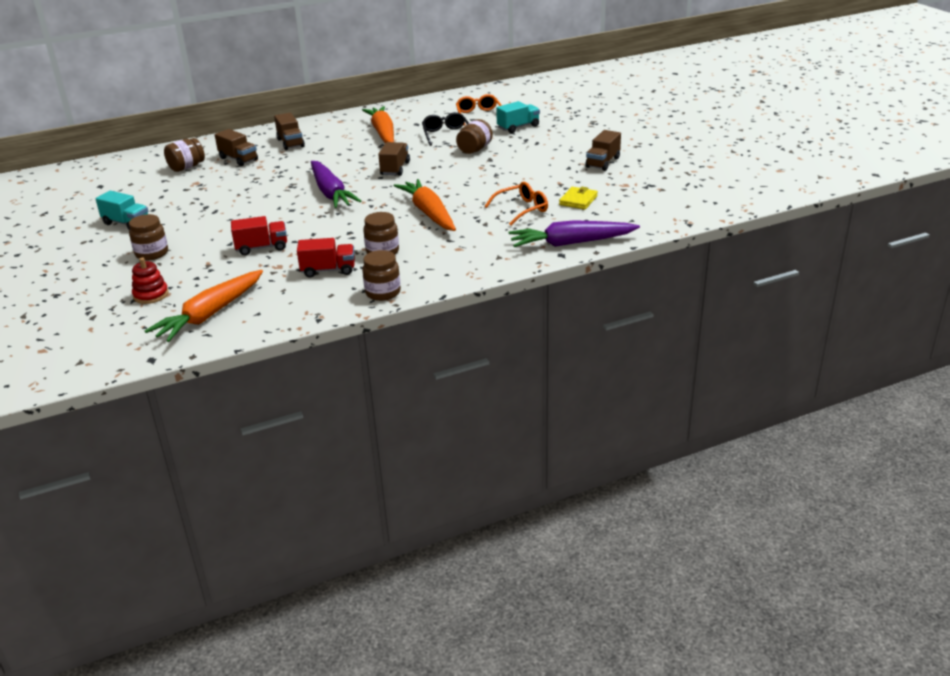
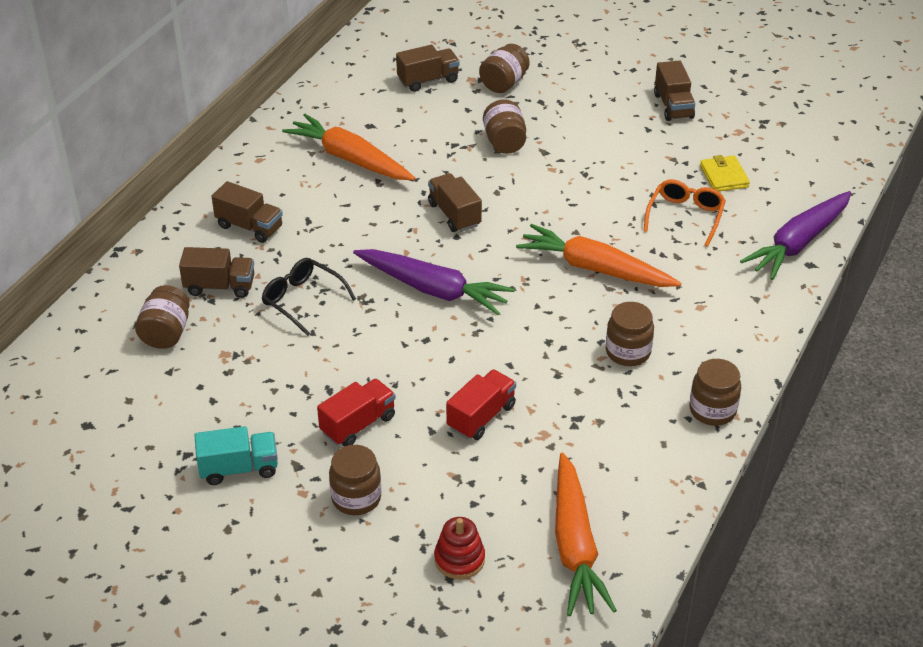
camera: 40 degrees left, 10 degrees up
(328, 270) = (609, 410): red truck -> red truck (358, 424)
(446, 134) = (434, 130): black glasses -> black glasses (302, 300)
(479, 115) = (428, 80): orange glasses -> brown truck
(518, 127) = (504, 83): turquoise truck -> brown jar

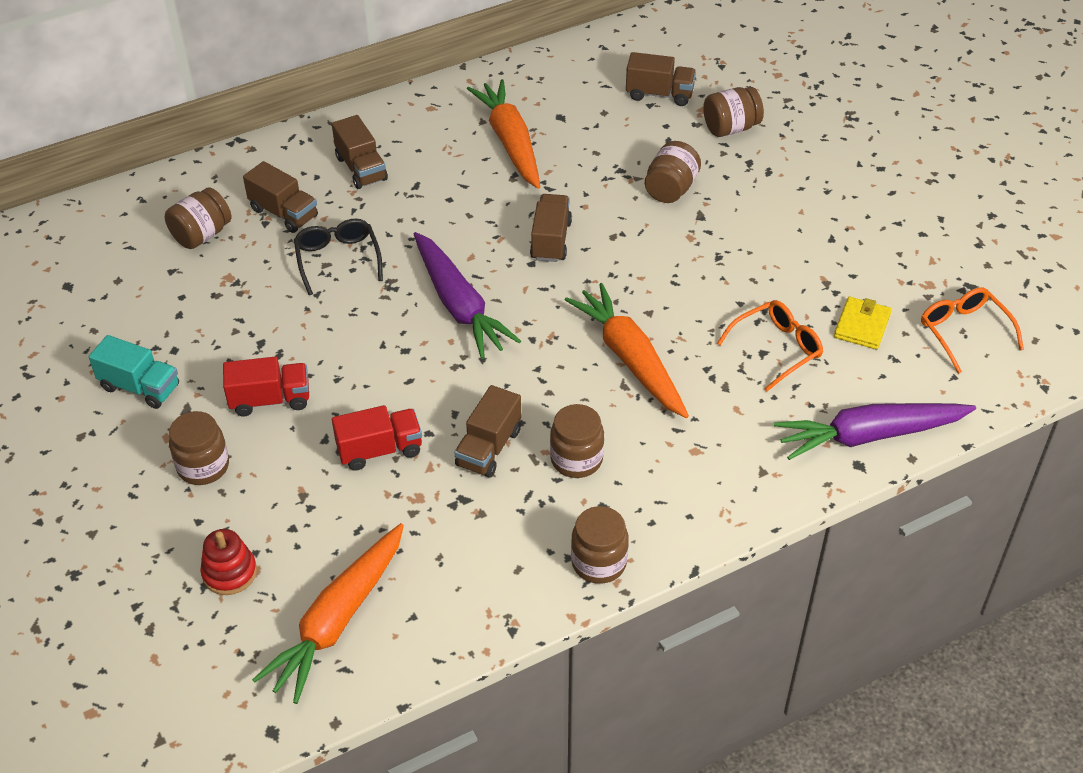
camera: 35 degrees right, 5 degrees up
(673, 106) = (884, 226): brown truck -> brown truck (489, 448)
(789, 152) = (963, 332): none -> orange glasses

